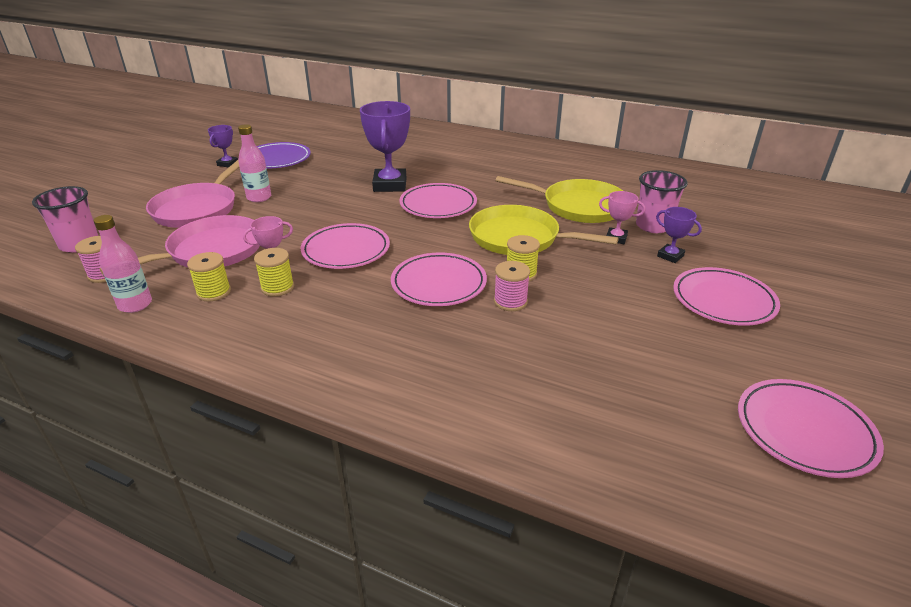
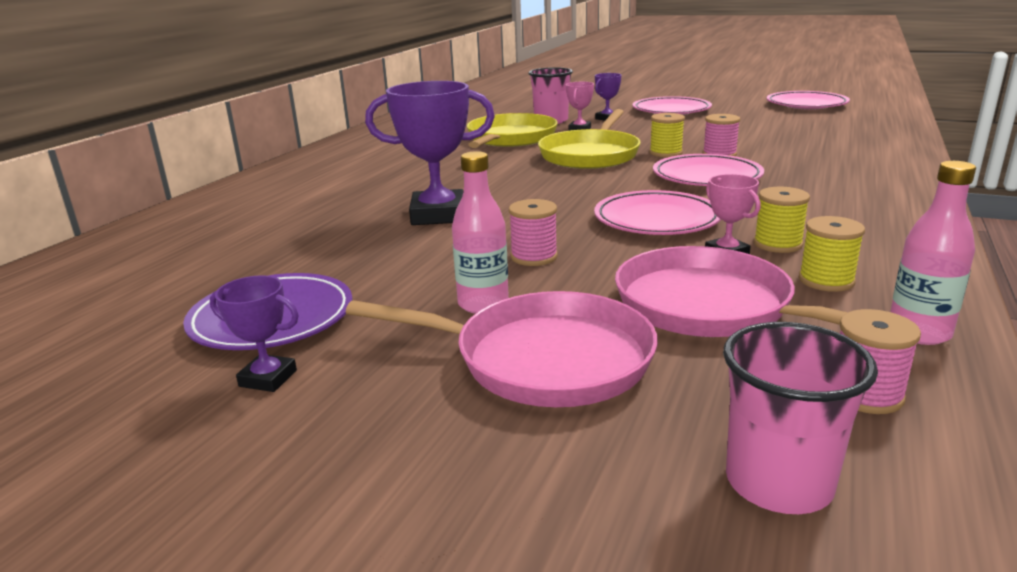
camera: 90 degrees left, 10 degrees down
(308, 210) = (534, 257): none -> pink spool
(438, 205) = (509, 187): pink plate -> none

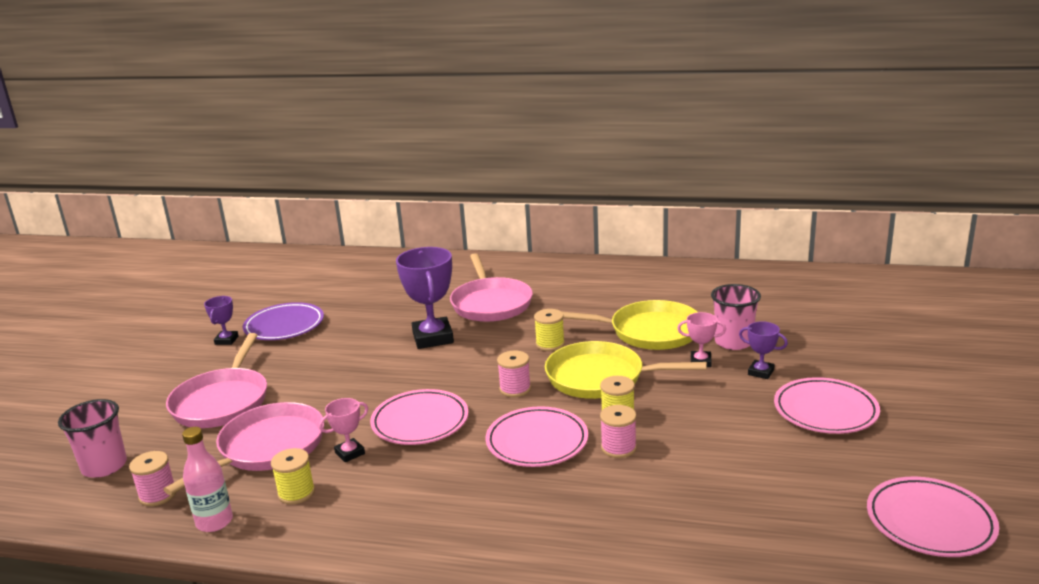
camera: 80 degrees right, 0 degrees up
(371, 188) = (491, 303): none -> pink pan
(483, 304) = (288, 376): pink bottle -> none
(534, 257) = (353, 382): pink spool -> pink spool (515, 389)
(777, 244) = (365, 475): yellow spool -> yellow spool (550, 344)

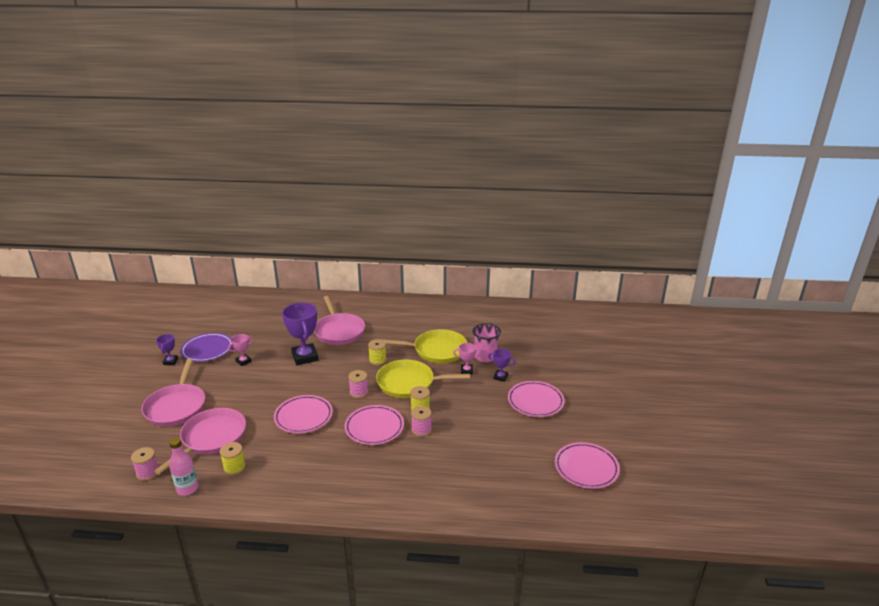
camera: 10 degrees left, 5 degrees up
(104, 466) = (108, 455): pink cup -> none
(350, 453) = (263, 439): pink trophy -> pink trophy (243, 361)

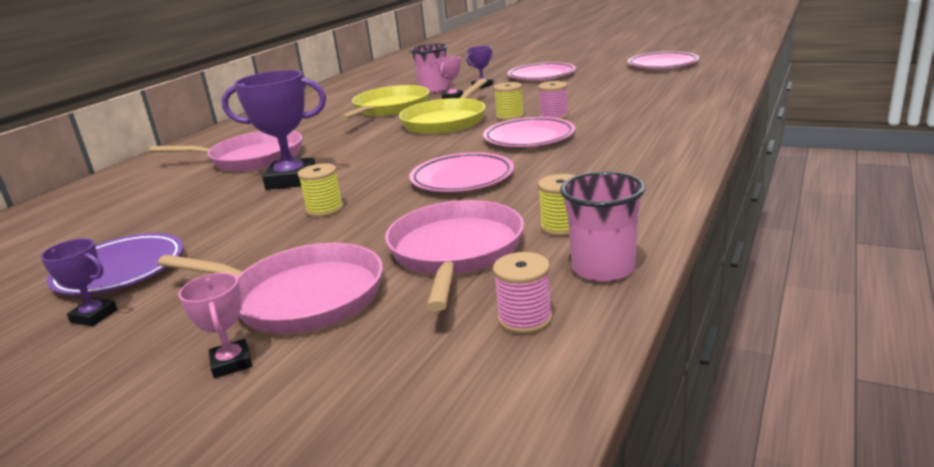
camera: 65 degrees left, 5 degrees down
(187, 489) = (603, 269): pink bottle -> pink cup
(211, 438) = (455, 251): pink pan -> pink pan turned 45 degrees clockwise
(243, 361) = (227, 230): pink trophy -> pink trophy (231, 363)
(359, 392) = (436, 146): pink spool -> none
(377, 360) = (369, 136): yellow spool -> yellow spool (325, 209)

